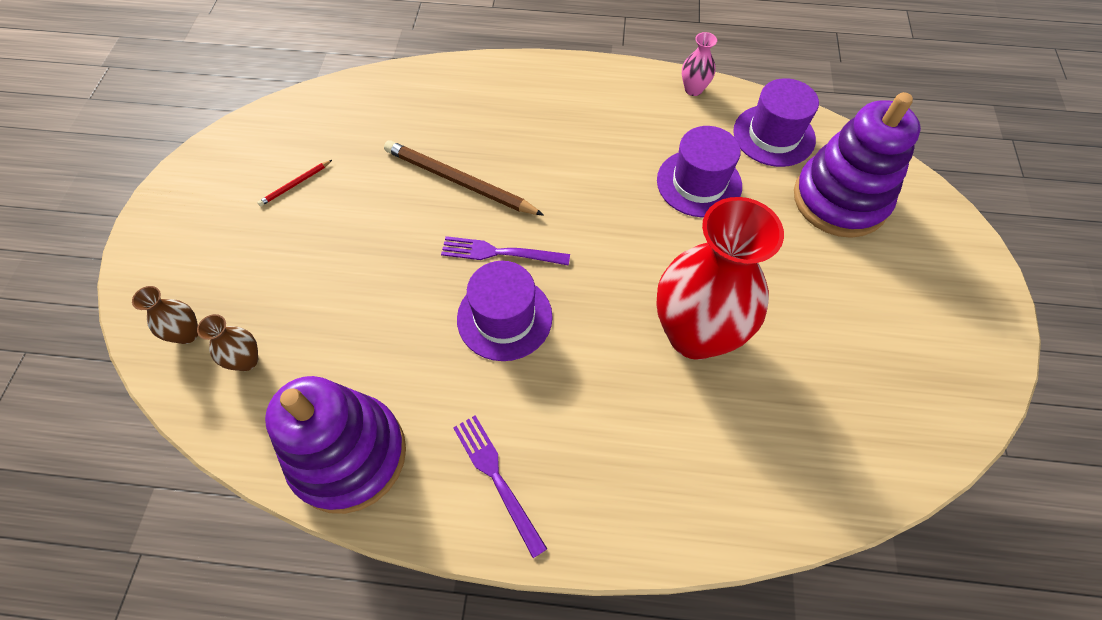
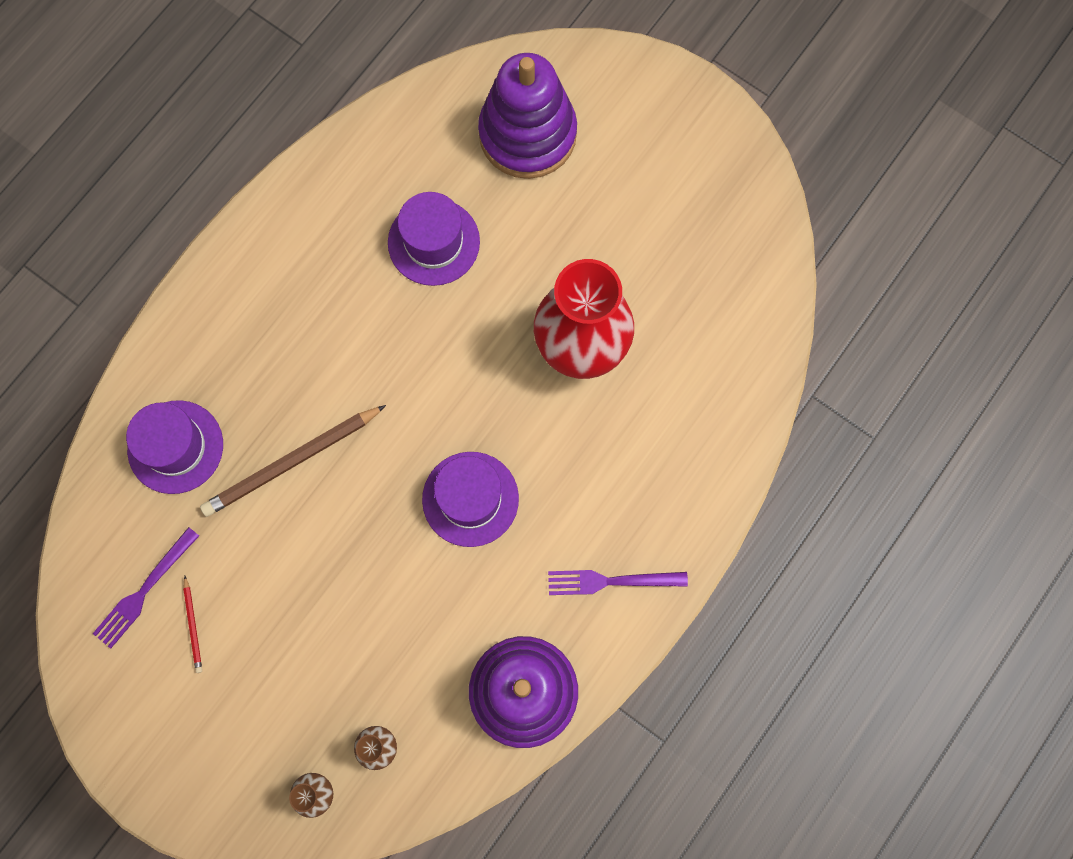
camera: 60 degrees left, 15 degrees up
(500, 252) = (399, 467): purple fork -> purple fork (144, 591)
(693, 89) = (319, 169): pink vase -> none
(773, 135) = (423, 136): purple hat -> purple hat (175, 447)

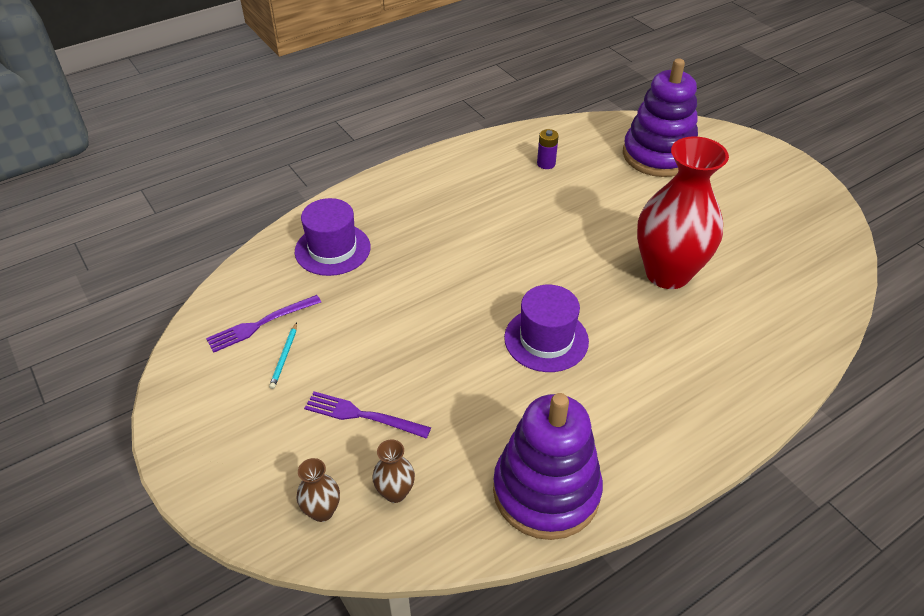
camera: 20 degrees right, 30 degrees down
(193, 626) = (284, 357): red pencil -> turquoise pencil
(291, 462) = (413, 280): brown pencil -> none
(387, 199) = (546, 164): none -> purple battery
(433, 242) = (571, 191): purple hat -> none
(611, 581) = (654, 430): purple fork -> purple fork (362, 415)

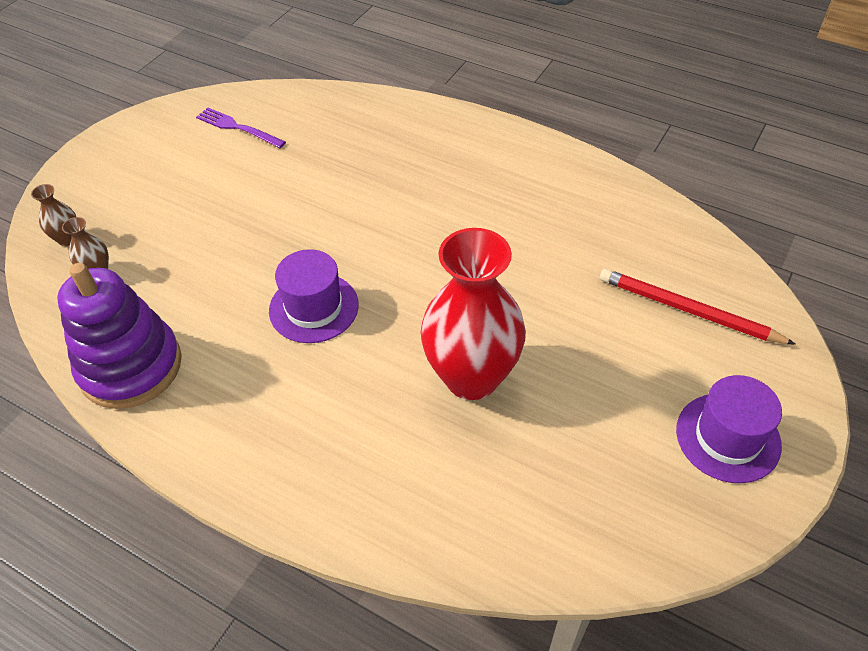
camera: 65 degrees right, 5 degrees up
(284, 357) = (209, 155): turquoise pencil -> none
(332, 249) = (349, 128): purple hat -> purple hat (728, 437)
(362, 415) = (168, 222): purple fork -> none
(546, 164) = (586, 219): purple battery -> none
(658, 155) = (688, 310): purple stacking toy -> red pencil

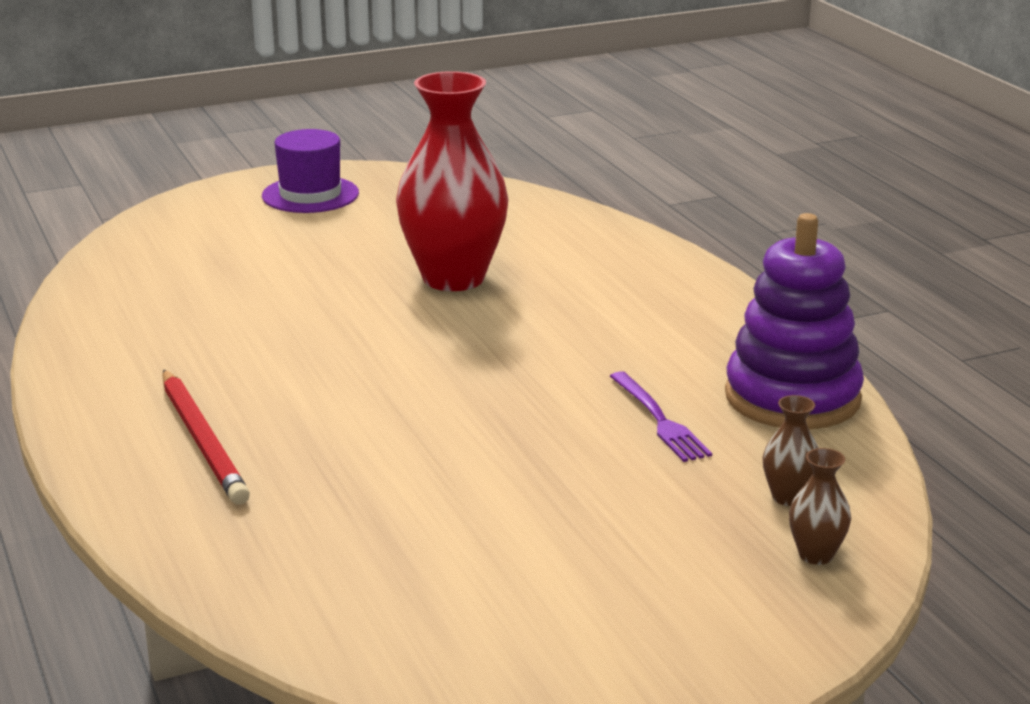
camera: 145 degrees left, 25 degrees down
(238, 128) = (425, 606): purple fork -> purple fork (659, 420)
(314, 307) = (545, 369): purple hat -> none
(688, 310) = (203, 246): red pencil -> red pencil (203, 441)

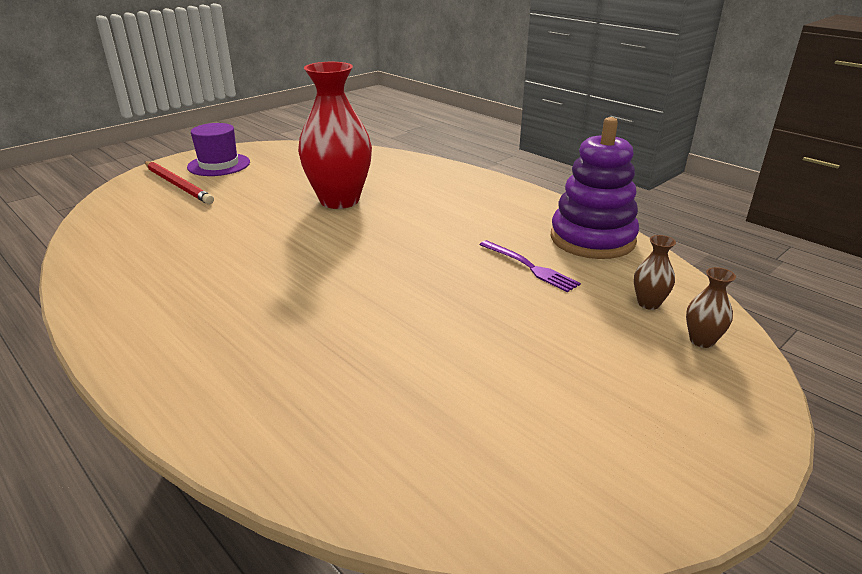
camera: 20 degrees left, 5 degrees up
(203, 441) = (227, 344): red pencil -> red pencil (178, 185)

